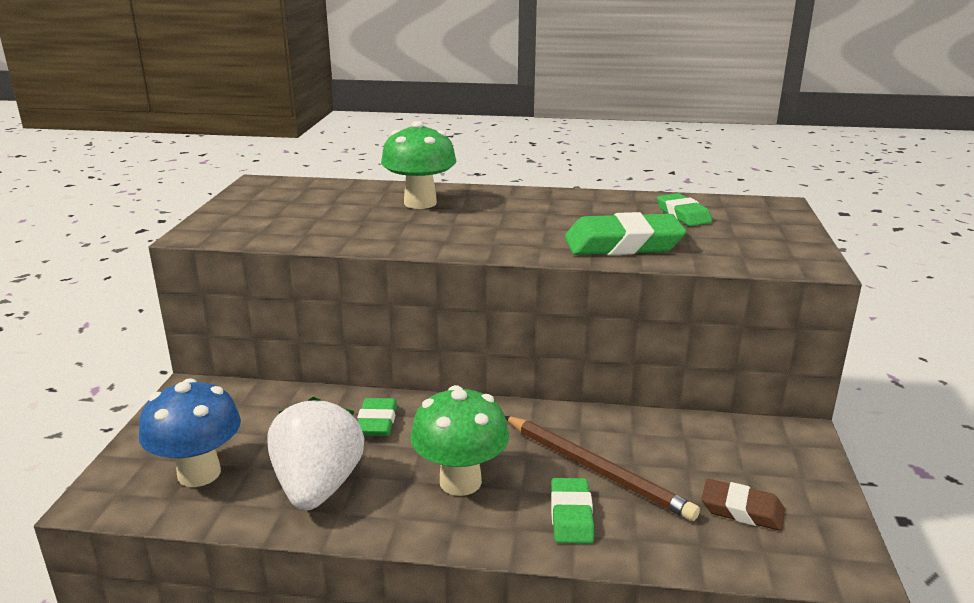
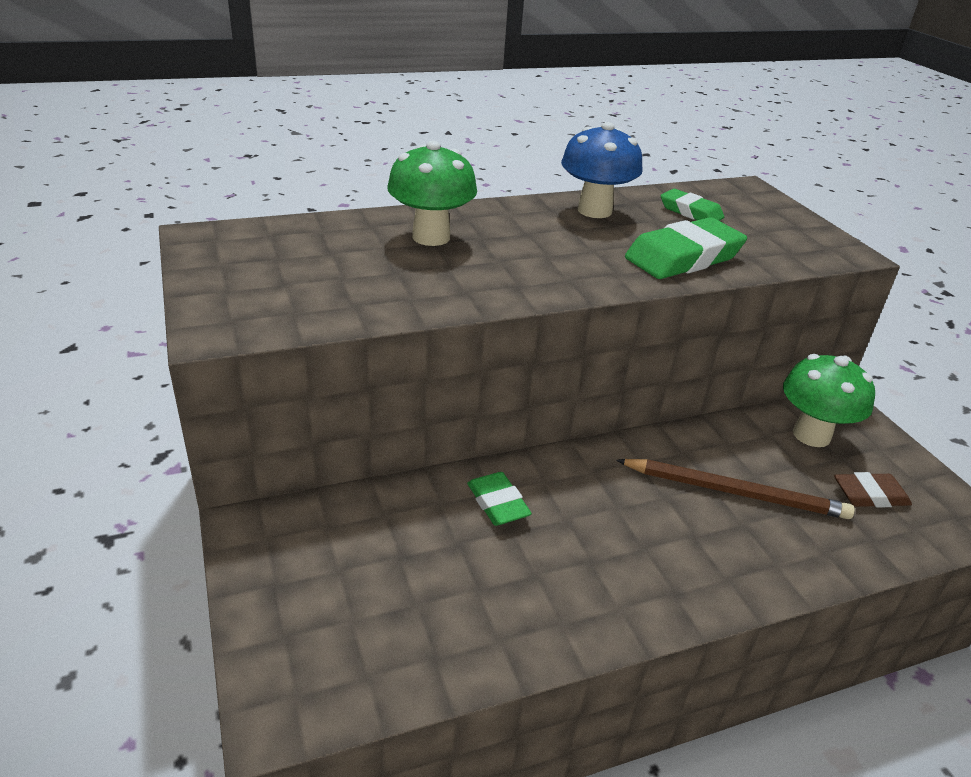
camera: 30 degrees left, 10 degrees up
(199, 473) = (369, 633): blue mushroom -> blue mushroom (594, 211)
(318, 487) = (513, 602): white strawberry -> none
(460, 482) = (638, 546): green mushroom -> green mushroom (811, 435)
(571, 515) = (759, 548): green eraser -> none

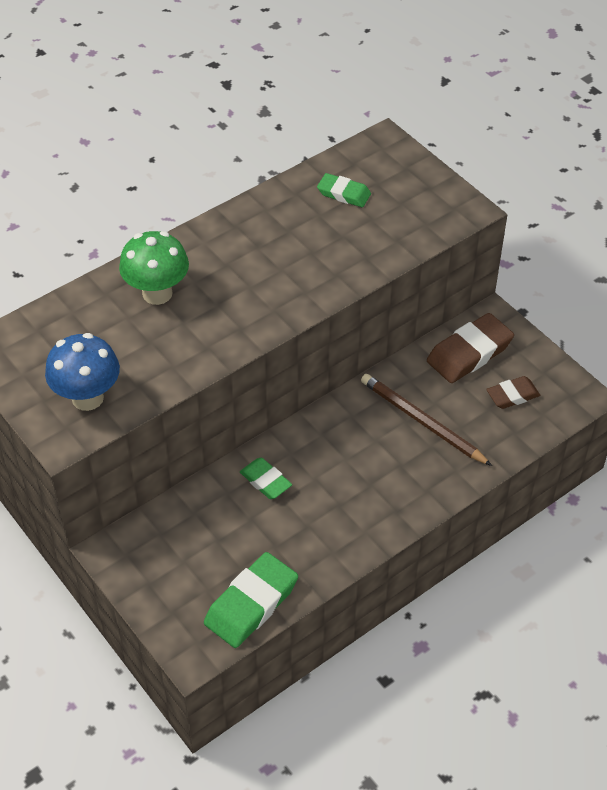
camera: 15 degrees left, 15 degrees up
(594, 211) = (269, 217): blue mushroom -> blue mushroom (87, 398)
(683, 257) = (349, 257): green eraser -> green eraser (251, 604)
(735, 492) = (422, 421): brown pencil -> brown pencil turned 135 degrees counterclockwise
(811, 435) = (469, 353): green mushroom -> brown eraser

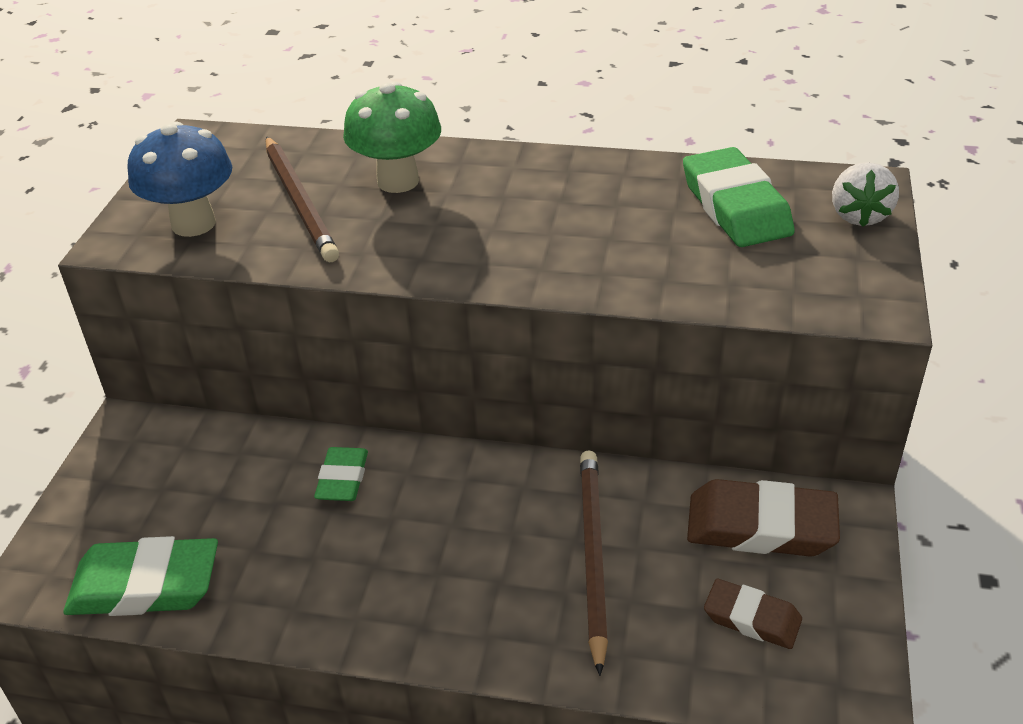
camera: 50 degrees right, 10 degrees down
(124, 343) = (300, 202): none -> brown pencil
(344, 194) = (735, 206): green eraser -> green eraser, size x1.69
(402, 162) = (859, 215): none -> white strawberry

